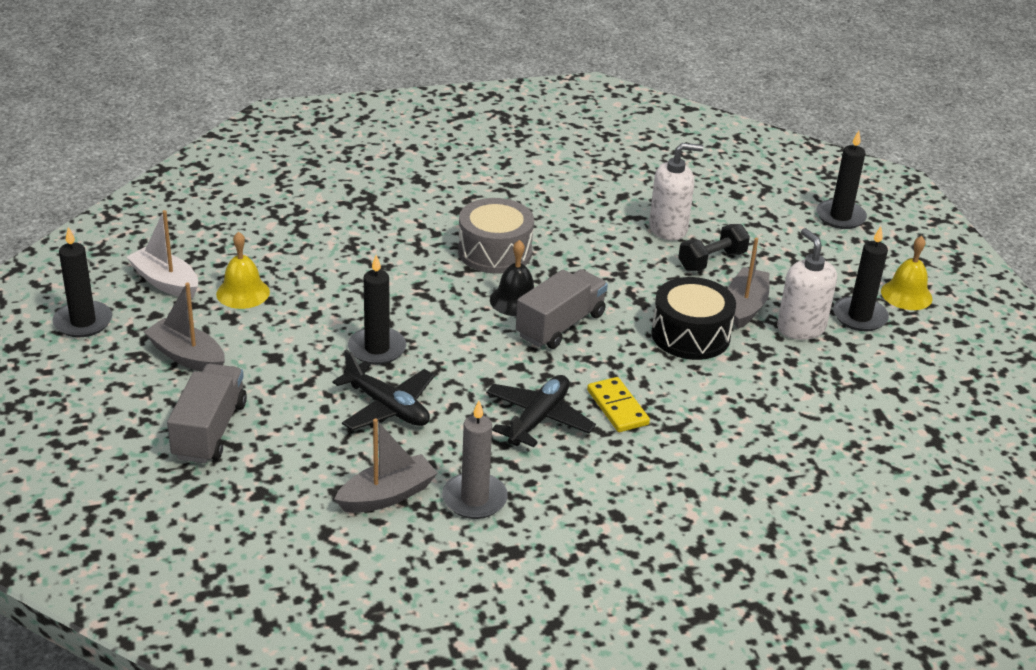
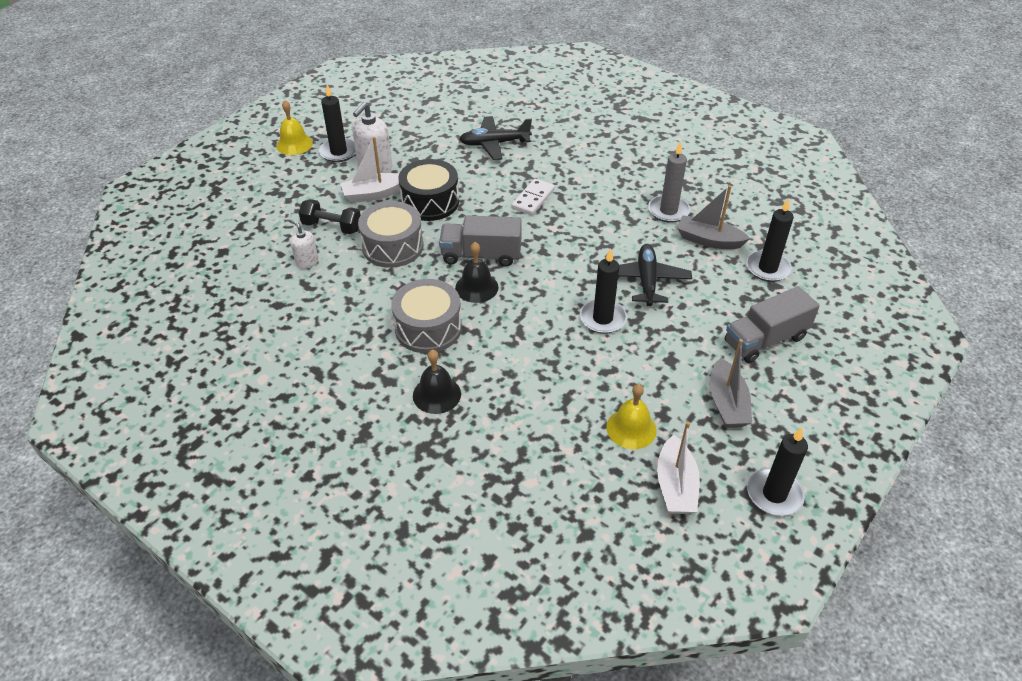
camera: 125 degrees left, 10 degrees up
(413, 224) = (436, 394): none -> black bell
(538, 419) = (579, 221): black plane -> black plane (494, 144)
(617, 407) = (533, 199): yellow domino -> white domino
(637, 281) = (393, 246): none -> grey drum
(668, 228) = (307, 262): white soap dispenser -> white soap dispenser, size x0.58
(745, 306) = (374, 194): grey boat -> white boat
(840, 217) = (214, 196): black candle -> black candle (767, 268)

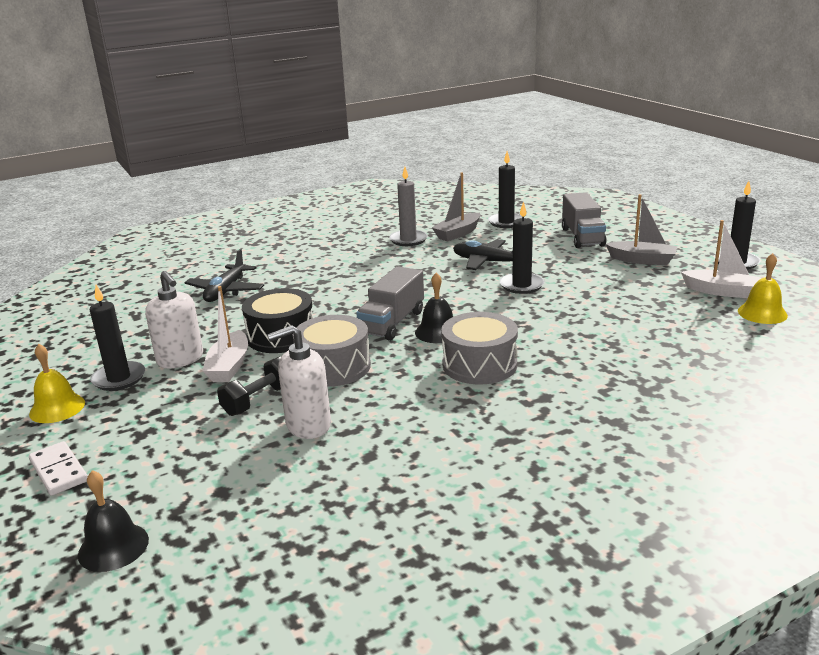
camera: 65 degrees left, 20 degrees down
(307, 262) = (308, 425): white soap dispenser -> white soap dispenser, size x1.72
(436, 394) = (577, 373): black bell -> black bell (113, 547)
(533, 199) = (334, 287): white domino -> white domino (59, 471)
(631, 428) = (656, 296): yellow bell -> yellow bell (762, 313)

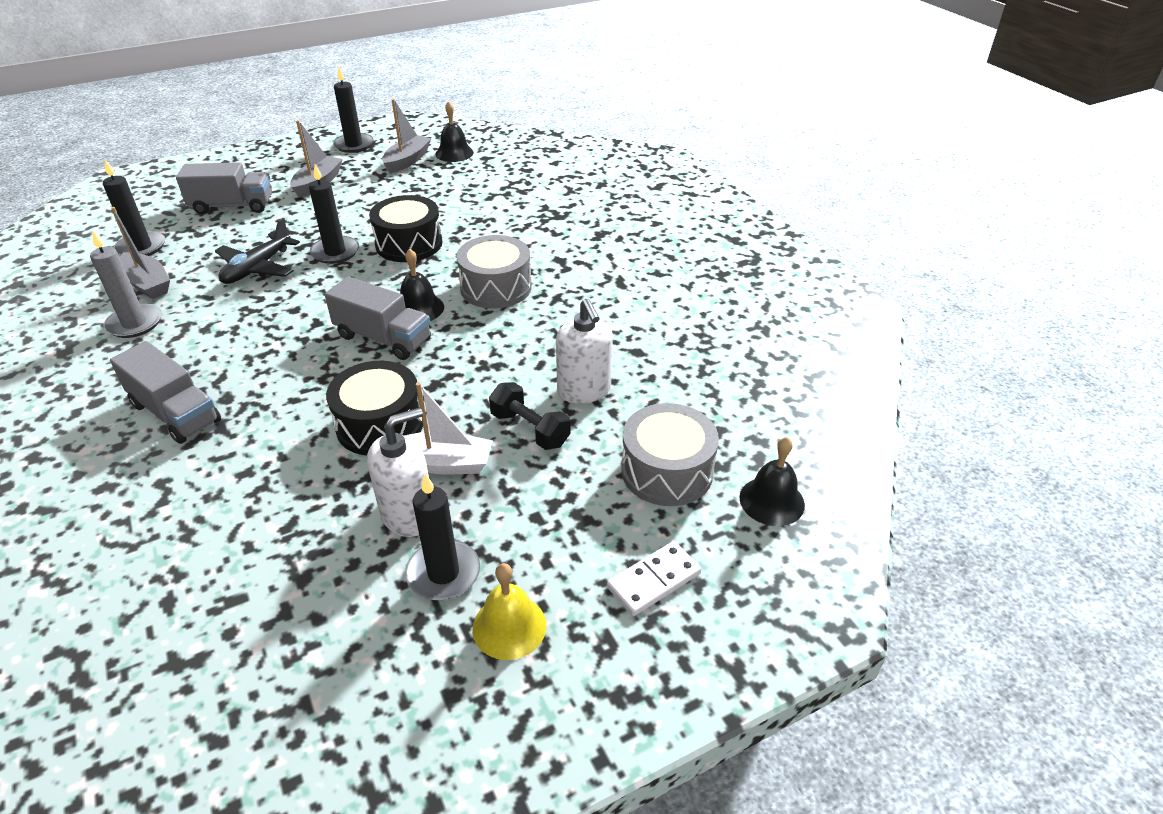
camera: 90 degrees left, 15 degrees up
(226, 291) = (197, 497): black plane -> none
(309, 270) = (175, 413): none -> grey truck
(334, 367) = (472, 378): grey drum -> grey drum (667, 471)
(547, 314) = (409, 244): none -> black drum
(721, 291) = (407, 161): white boat -> grey boat
(762, 313) = (454, 153): yellow bell -> black bell

